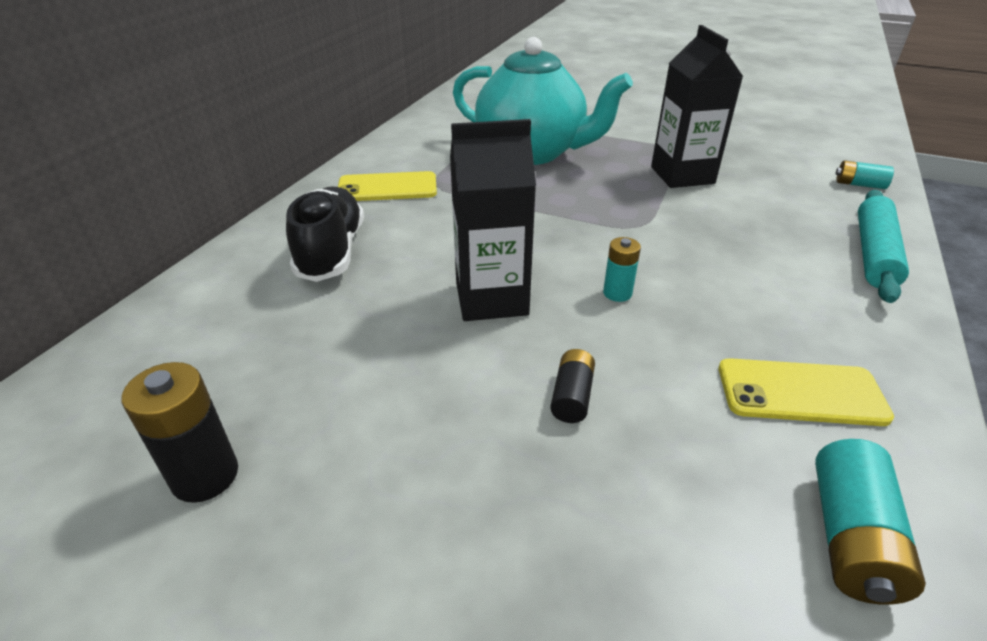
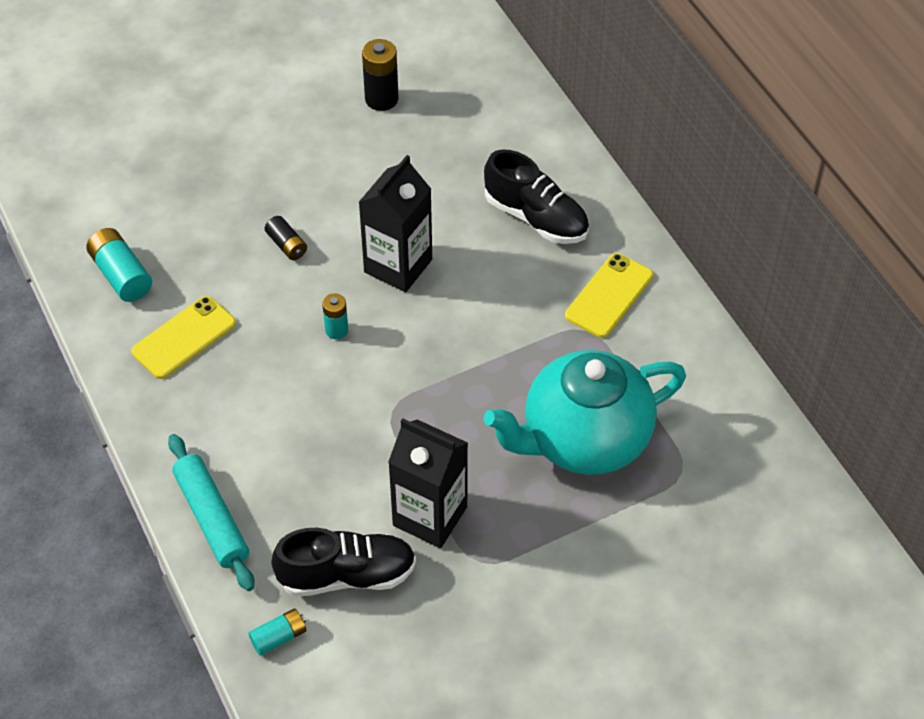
camera: 130 degrees right, 15 degrees up
(777, 183) = (346, 575): none -> black shoe

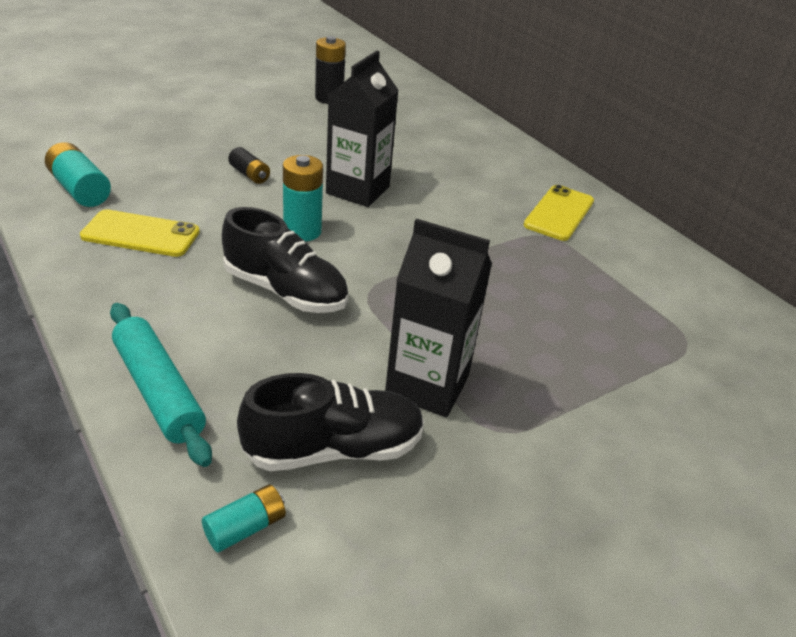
camera: 10 degrees left, 15 degrees down
(184, 337) = (141, 234): yellow phone -> yellow phone turned 60 degrees clockwise
(336, 330) = (302, 231): turquoise battery -> turquoise battery, size x1.60
(536, 217) = (476, 165): black shoe -> black shoe (285, 291)
(583, 440) = (576, 317): turquoise teapot -> none

